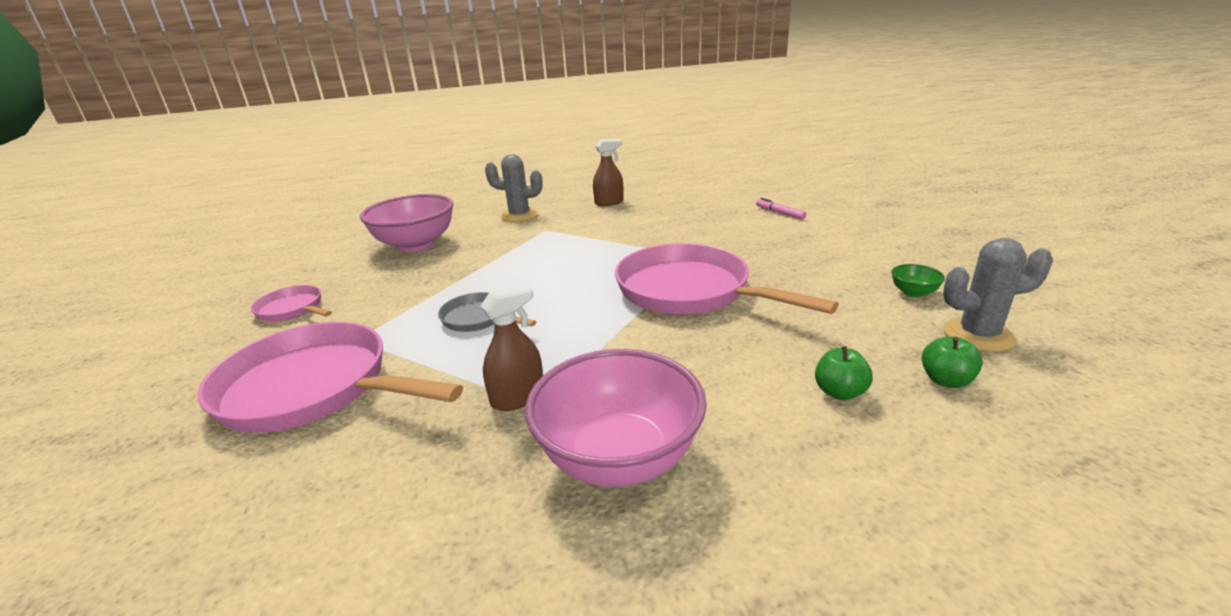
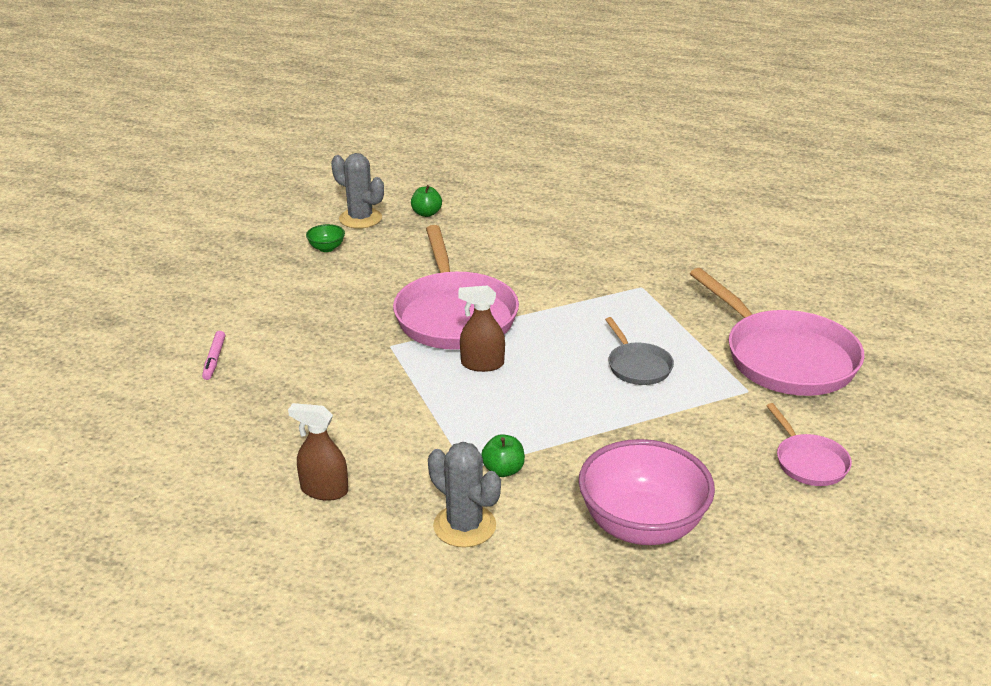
camera: 145 degrees left, 5 degrees up
(518, 397) = (651, 296): brown spray bottle -> brown spray bottle (482, 364)
(619, 457) = (624, 250): pink bowl -> none
(839, 392) = (483, 230): green apple -> green apple (503, 470)

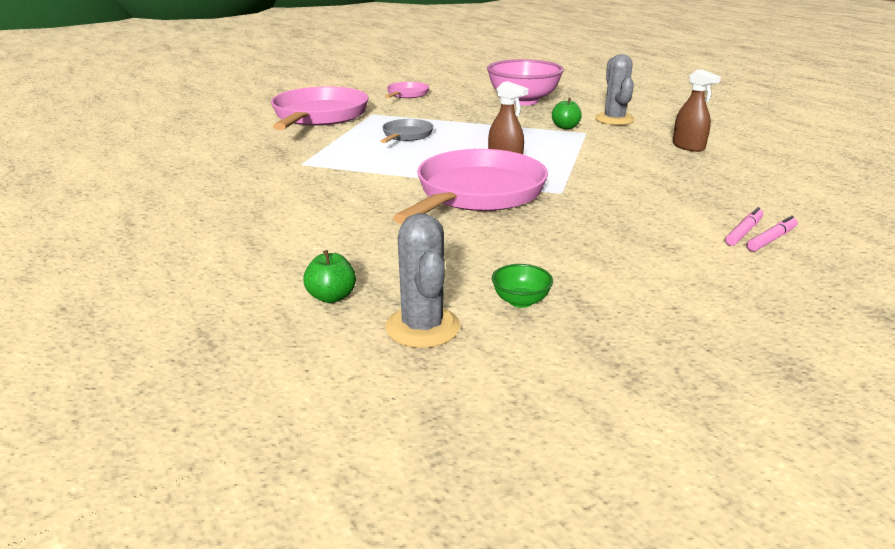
camera: 140 degrees left, 5 degrees down
(190, 360) = (771, 239): none -> pink marker

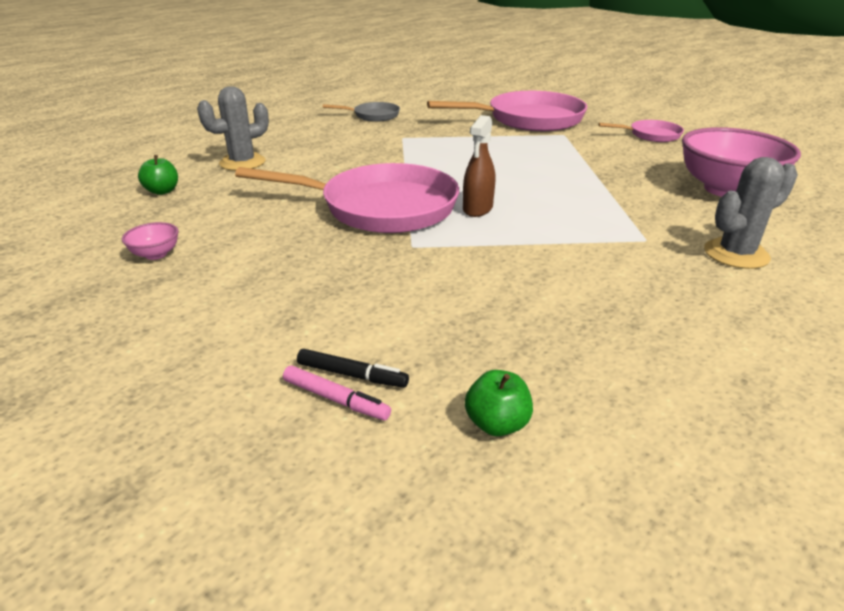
camera: 70 degrees right, 5 degrees up
(406, 135) = (515, 157): grey pan -> grey pan (373, 116)
(422, 327) = (116, 225): grey cactus -> grey cactus (242, 163)
(520, 301) = (156, 254): green bowl -> pink bowl
(565, 127) = (651, 225): green apple -> green apple (497, 424)
(688, 147) = (680, 321): brown spray bottle -> none
(744, 232) = (352, 375): pink marker -> black marker

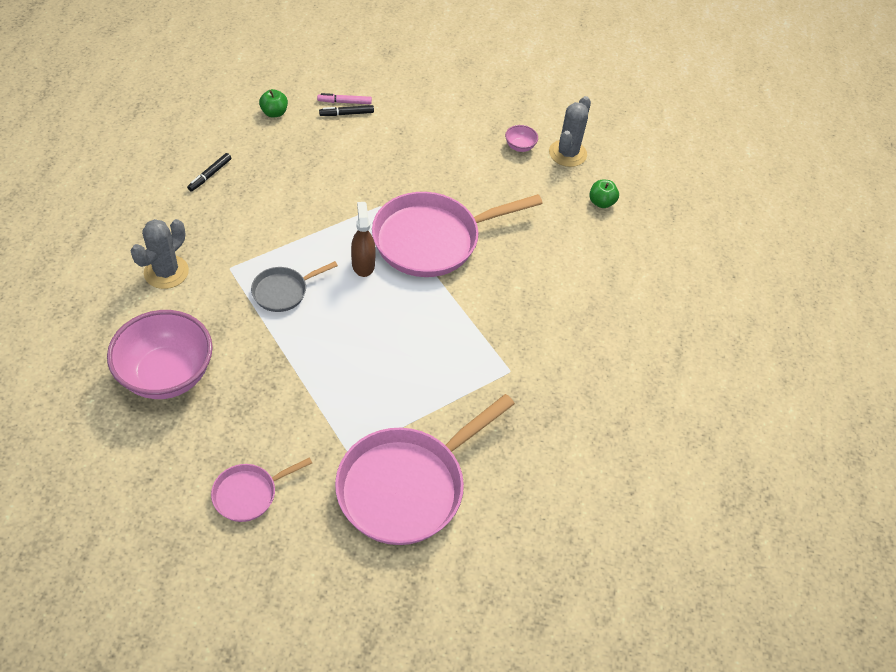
camera: 145 degrees right, 20 degrees up
(242, 163) = (597, 262): grey cactus -> grey cactus (567, 153)
(373, 116) = (587, 418): grey pan -> grey pan (283, 291)
(664, 346) = (210, 175): none -> black marker

